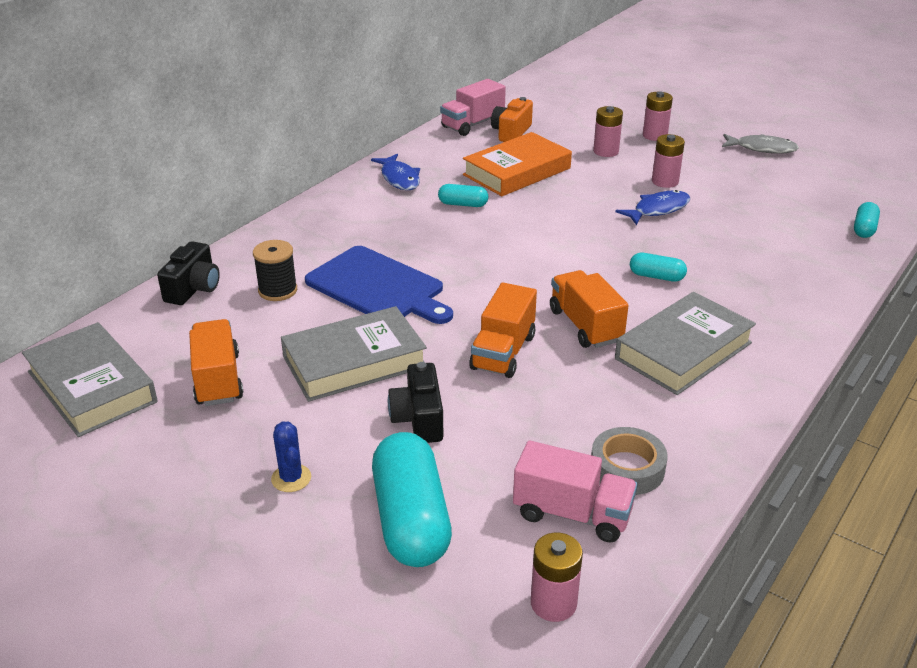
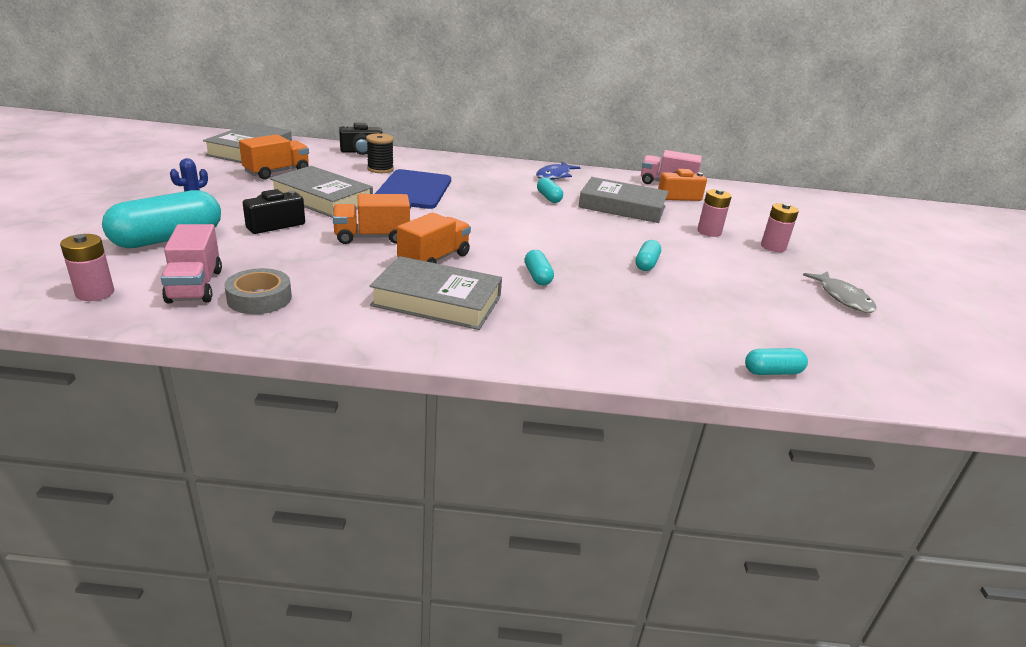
camera: 55 degrees right, 5 degrees down
(517, 172) = (622, 207): orange book -> grey book
(658, 210) = (646, 264): blue fish -> turquoise capsule
(665, 181) = (699, 261): pink battery -> none

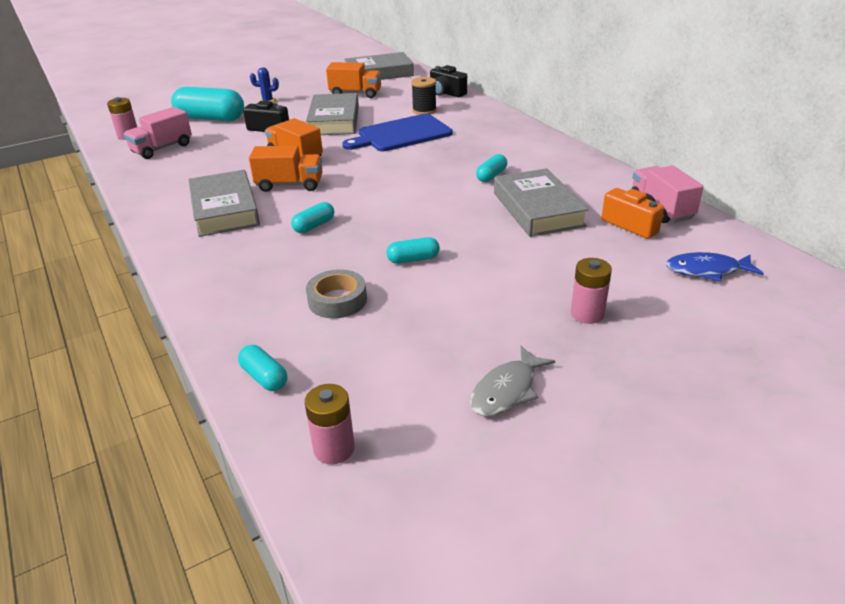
camera: 60 degrees right, 5 degrees up
(259, 298) = (166, 167): grey tape -> grey tape (337, 300)
(554, 176) = (554, 160): blue fish -> blue fish (706, 270)
(709, 232) = (558, 267): pink battery -> pink battery (334, 449)

